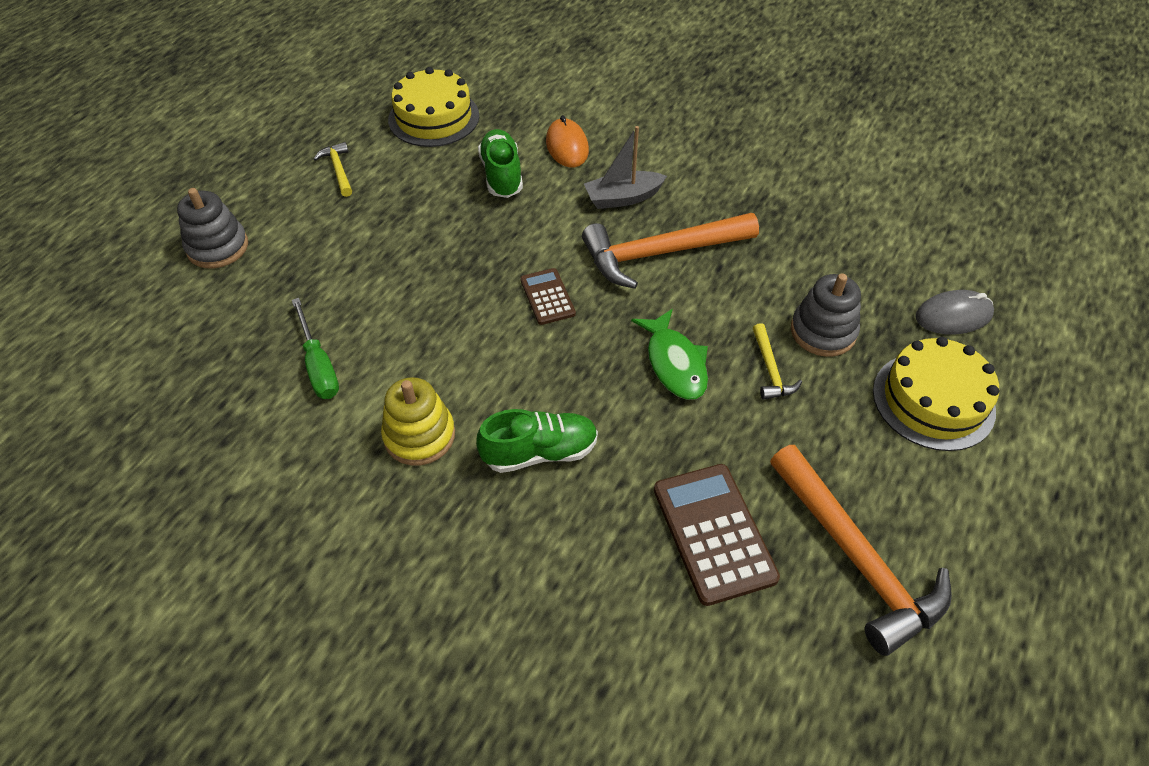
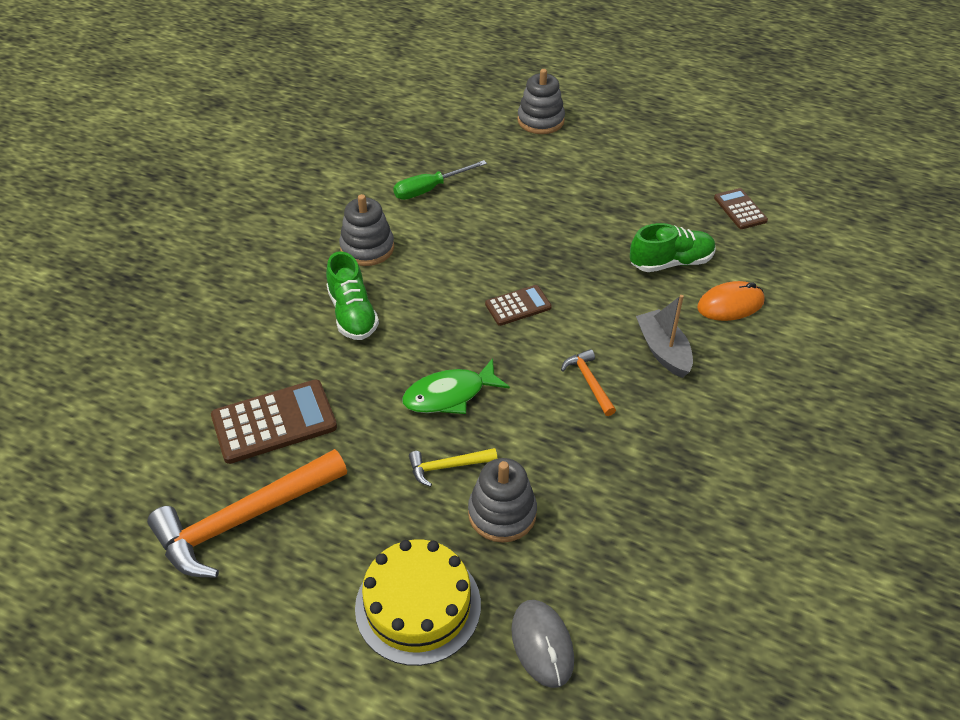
camera: 85 degrees right, 5 degrees down
(338, 170) = (647, 164): yellow hammer -> none
(419, 435) = (367, 248): yellow stacking toy -> grey stacking toy
(434, 117) = (740, 209): yellow cake -> brown calculator
(660, 253) = (589, 382): orange hammer -> orange hammer, size x0.46

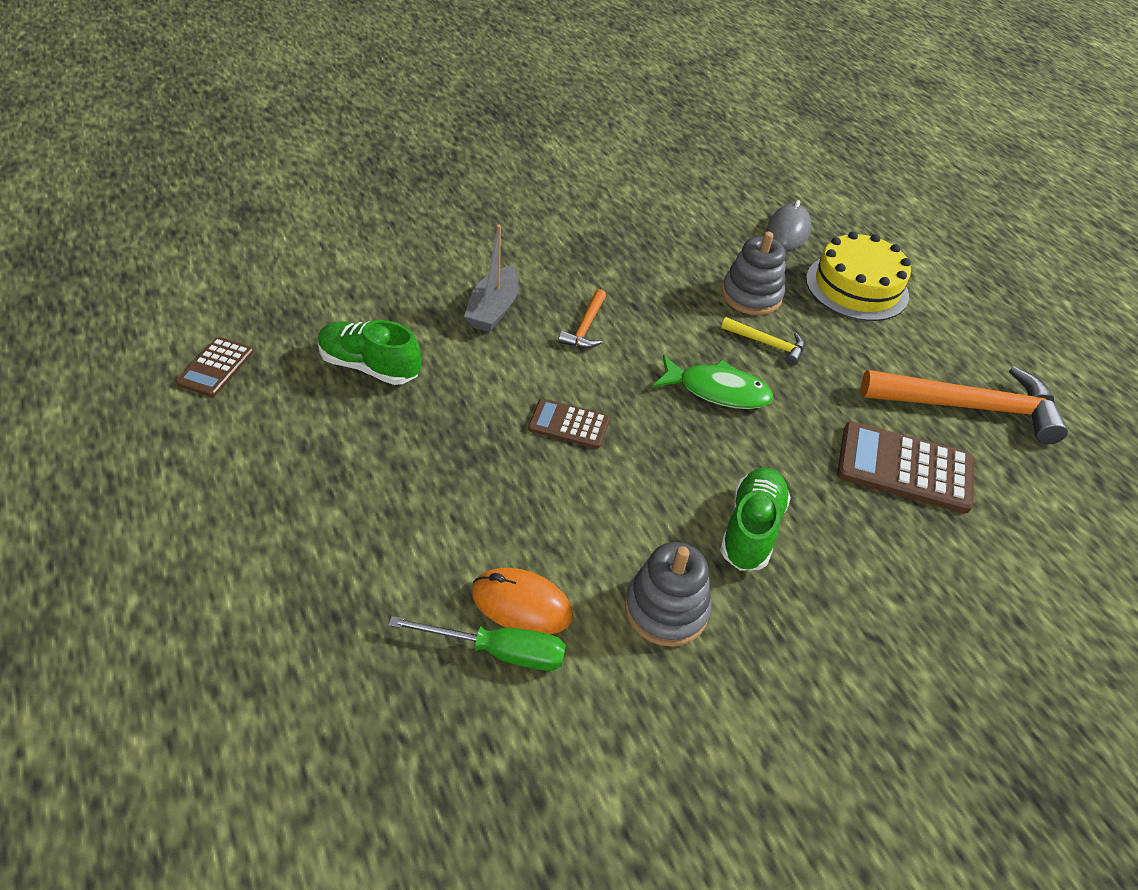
camera: 145 degrees left, 0 degrees up
(540, 120) = (199, 667): grey stacking toy -> none
(730, 304) = (383, 303): orange mouse -> orange mouse (521, 604)

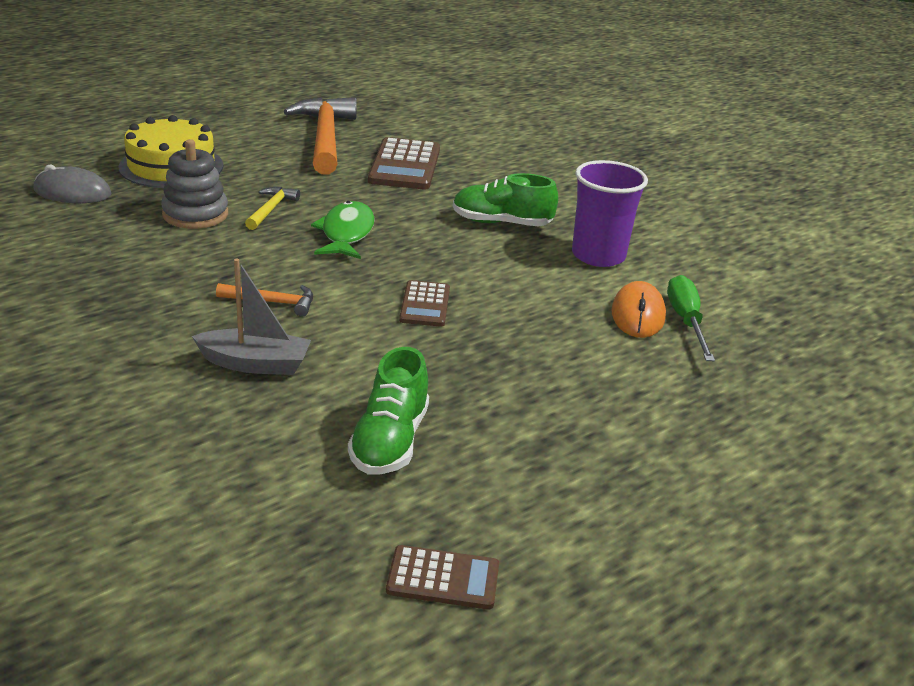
camera: 100 degrees left, 15 degrees down
(666, 609) = (598, 255): grey stacking toy -> purple cup

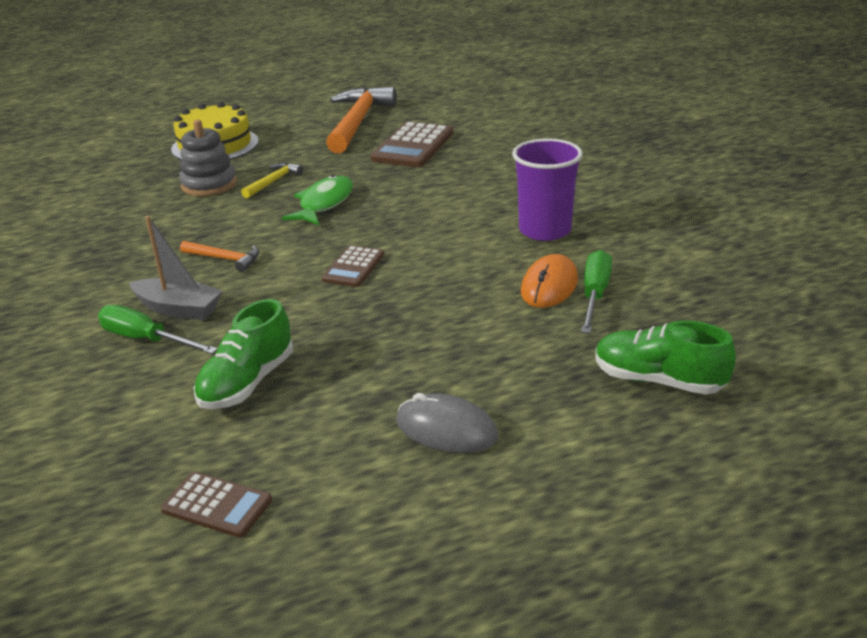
camera: 20 degrees right, 0 degrees up
(72, 192) = (125, 165): grey mouse -> grey mouse (446, 429)
(240, 402) = (146, 340): none -> green screwdriver
(501, 223) = (470, 198): green shoe -> green shoe (658, 380)

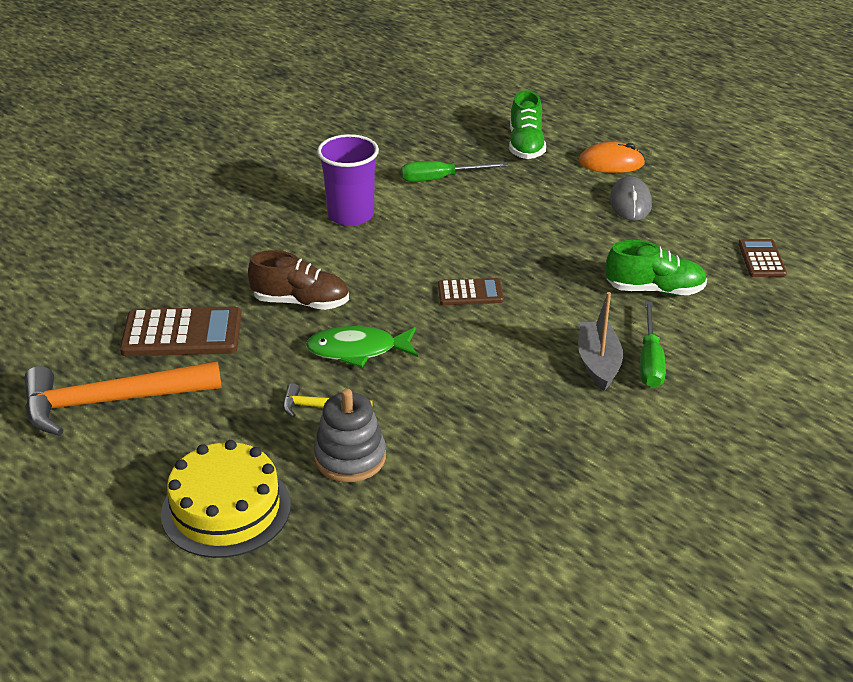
camera: 115 degrees left, 5 degrees up
(225, 259) = (503, 372): orange hammer -> none
(413, 190) = (301, 302): none -> brown shoe
(549, 286) = (440, 198): orange mouse -> orange mouse (611, 163)

